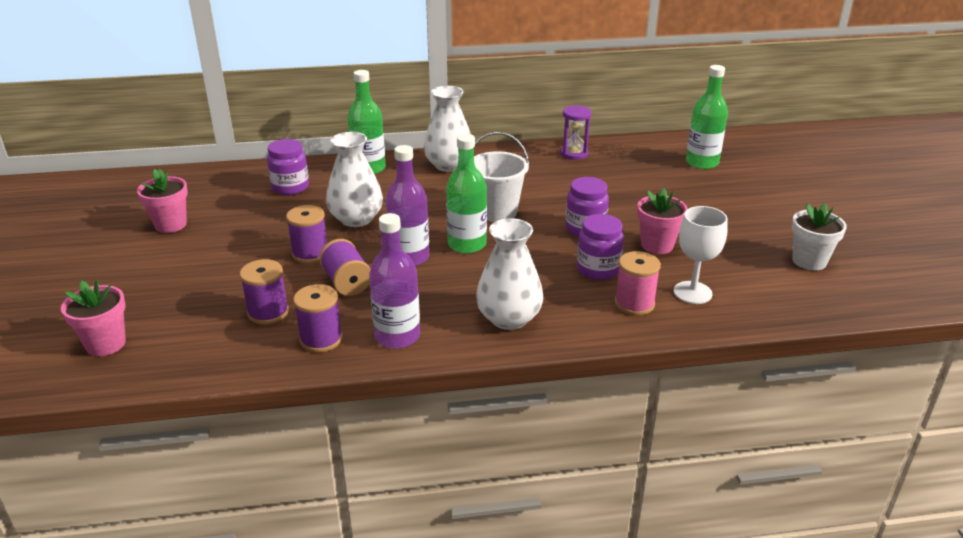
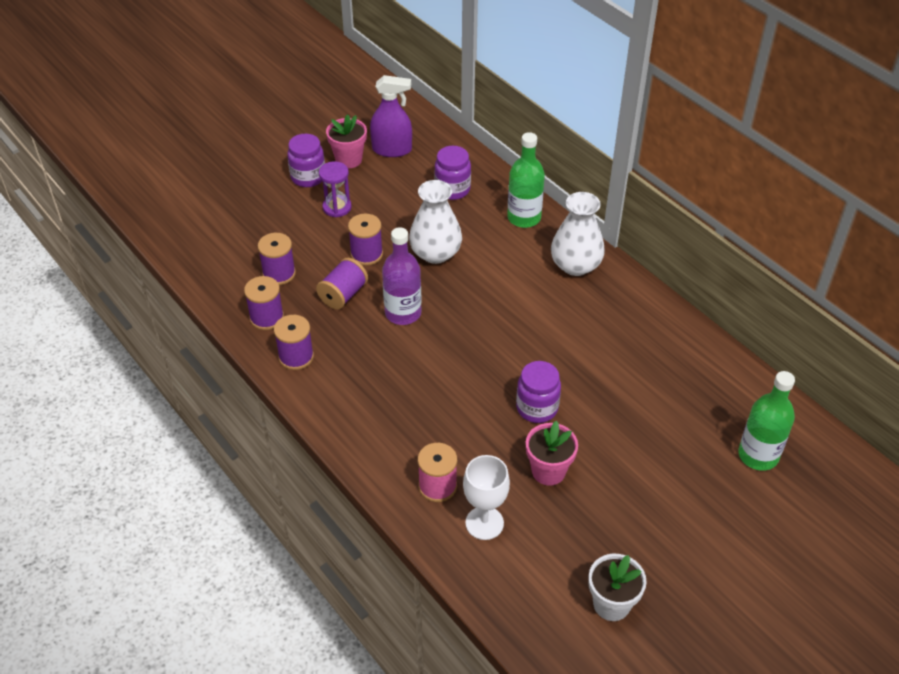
camera: 60 degrees right, 15 degrees up
(105, 344) = (197, 218): pink flower pot -> none
(194, 199) = (392, 149): none -> purple spray bottle
(397, 336) = (296, 357): purple bottle -> purple spool
(467, 244) = (449, 339): green bottle -> none
(497, 212) = (518, 335): white bucket -> none
(509, 318) = (361, 411): white vase -> none
(574, 154) = (682, 344): purple hourglass -> purple hourglass (337, 207)
(598, 269) = (474, 442): purple jar -> purple jar (308, 177)

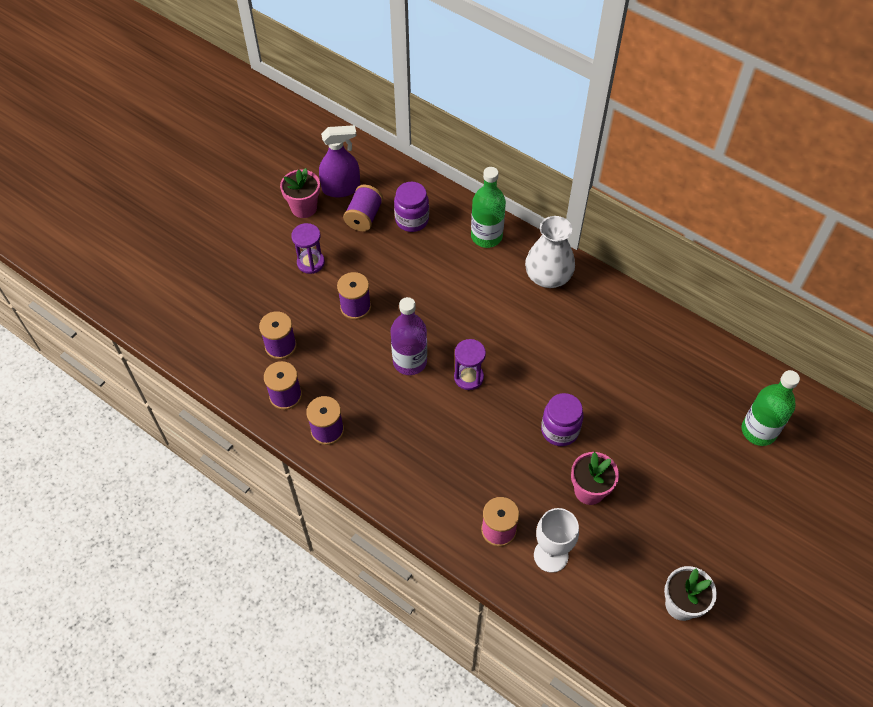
camera: 15 degrees left, 10 degrees up
(308, 177) = (272, 235): purple jar -> none
(343, 295) = (348, 355): purple spool -> purple spool (364, 217)
(435, 253) = (418, 291): white vase -> none
(458, 339) = (468, 377): none -> purple hourglass

